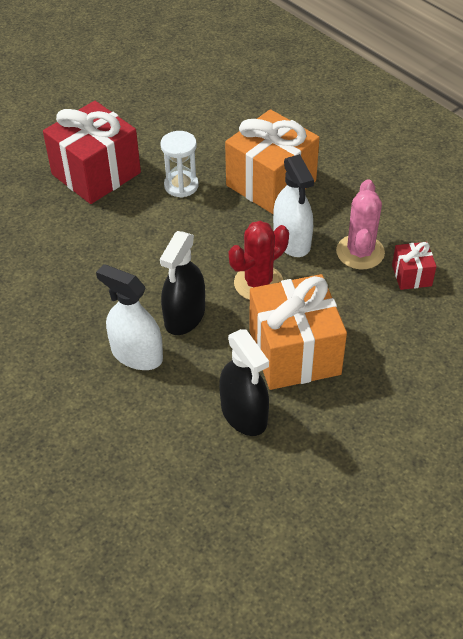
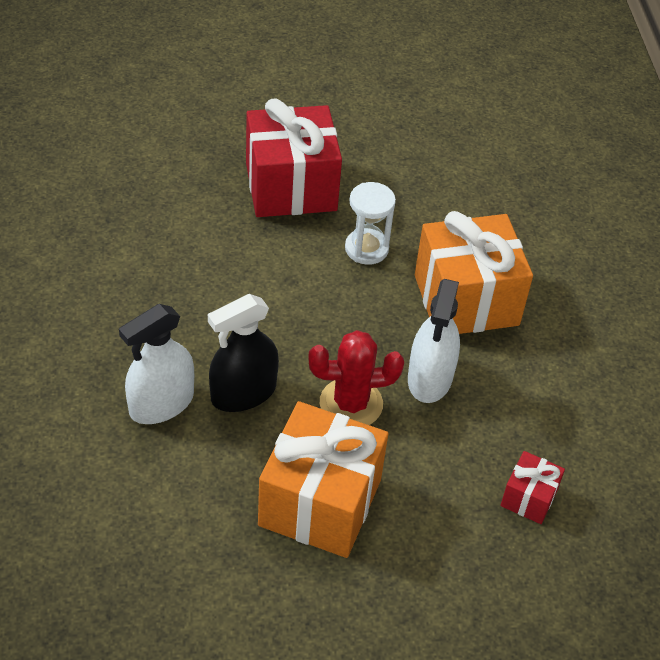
camera: 30 degrees right, 0 degrees up
(136, 354) = (161, 403): white spray bottle -> white spray bottle turned 105 degrees counterclockwise
(244, 414) = (209, 534): black spray bottle -> none
(360, 252) = (494, 436): pink cactus -> none

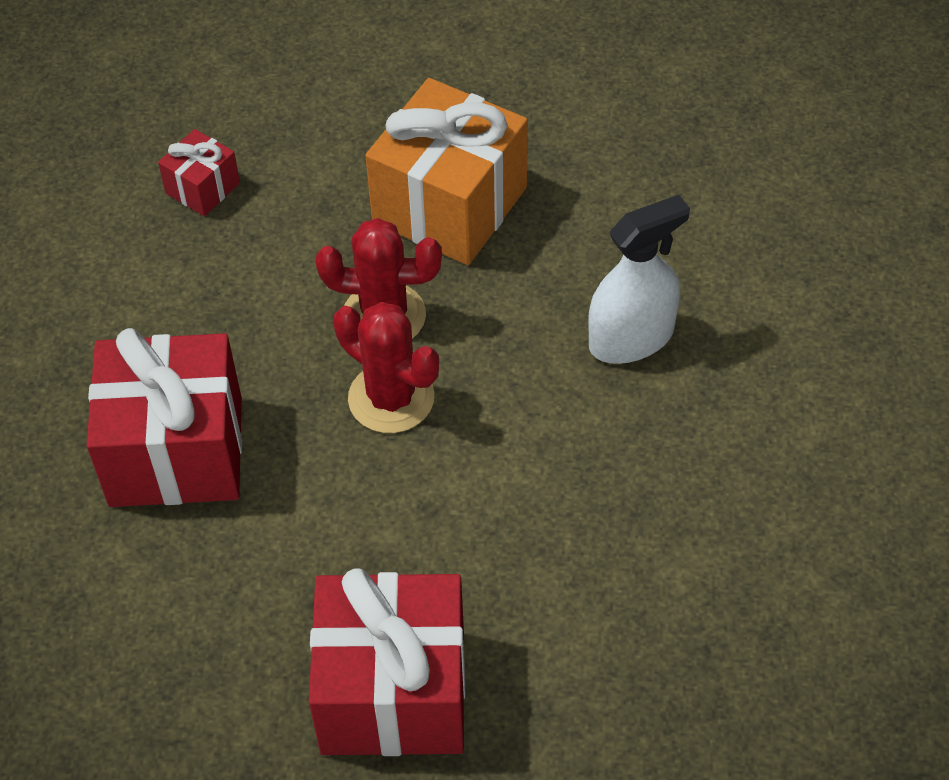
camera: 165 degrees left, 5 degrees up
(243, 393) = (522, 342): black spray bottle -> none
(331, 345) = (391, 398): none -> red cactus
(366, 249) = (298, 554): white hourglass -> none
(430, 378) = (269, 340): white spray bottle -> none
(466, 300) = (176, 451): orange gift -> red gift

